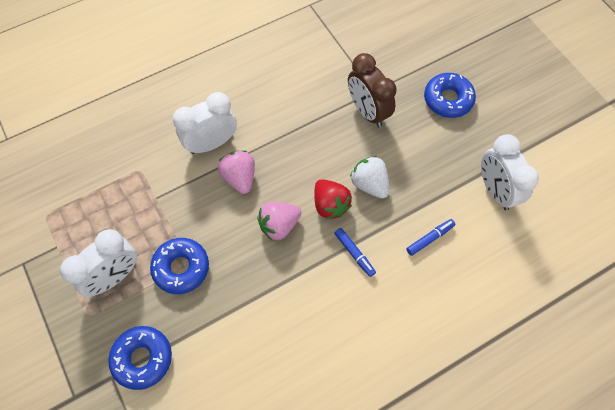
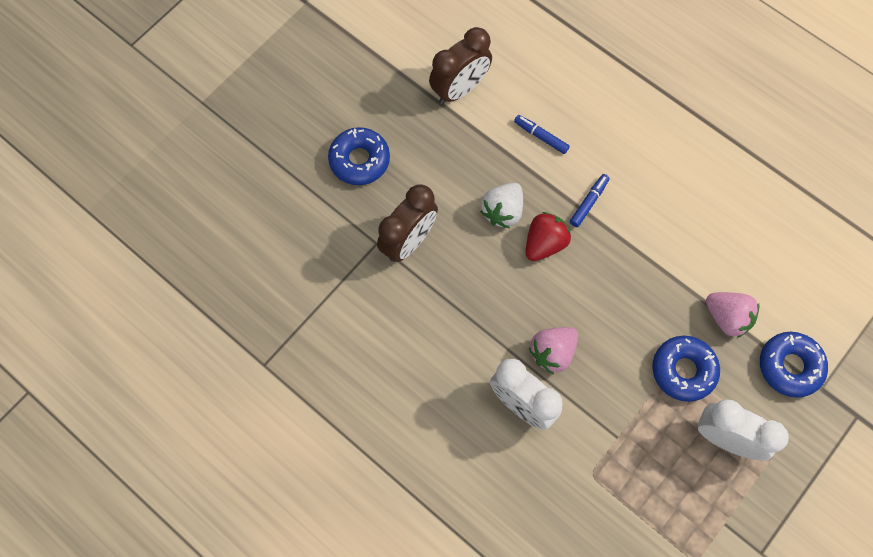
camera: 110 degrees left, 5 degrees up
(279, 225) = (591, 287): pink strawberry -> pink strawberry (727, 317)
(495, 190) = (460, 89): white clock -> brown clock

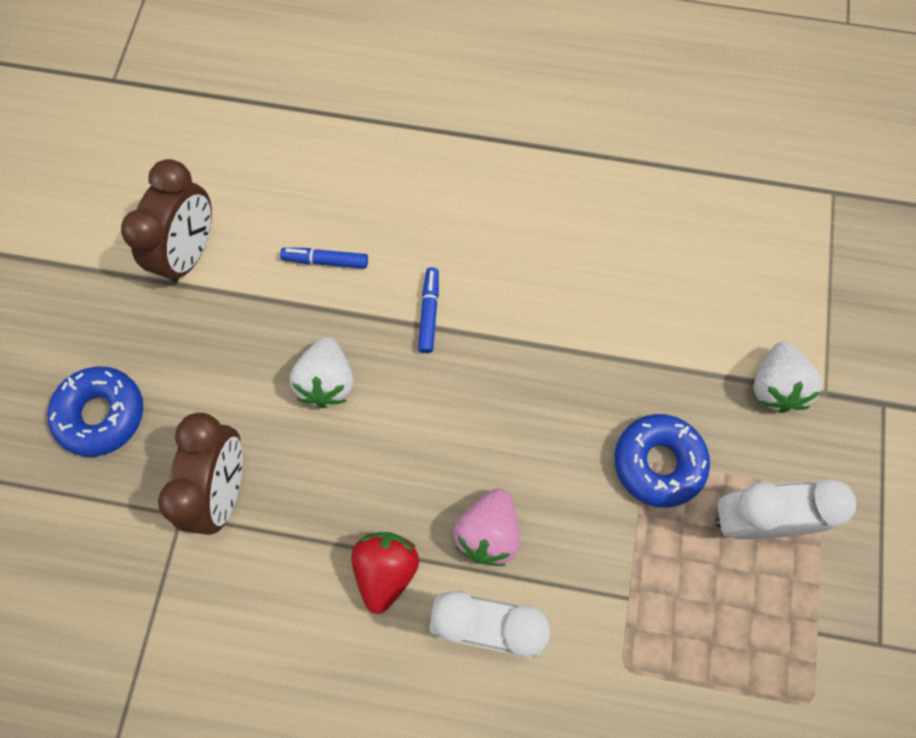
camera: 30 degrees left, 0 degrees up
(544, 243) = (402, 395): red strawberry -> red strawberry (386, 570)
(727, 317) = (671, 367): pink strawberry -> none
(789, 366) = (775, 386): blue donut -> white strawberry

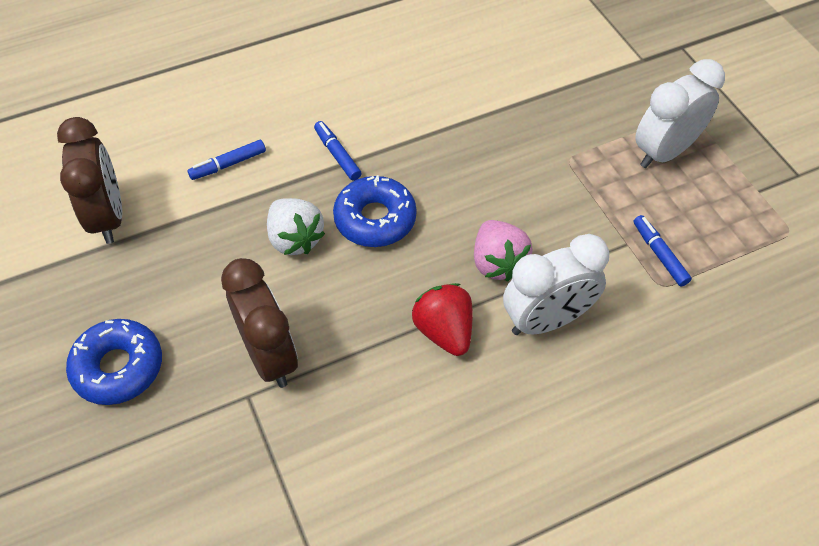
camera: 35 degrees left, 15 degrees down
(651, 633) = (659, 254): none -> blue marker
(658, 463) = (575, 155): blue donut -> blue donut (375, 219)
(775, 386) = (610, 72): white strawberry -> none

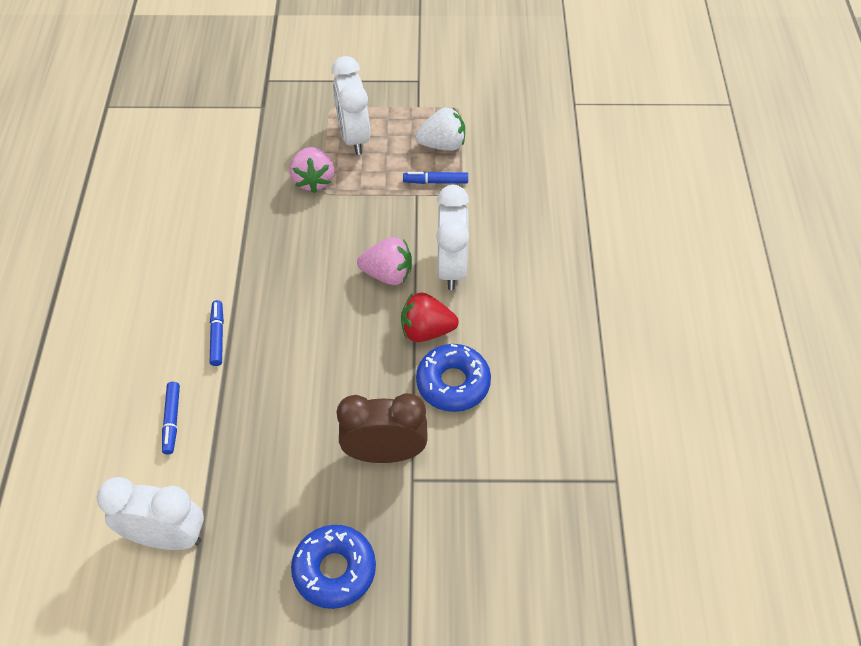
camera: 65 degrees left, 0 degrees up
(108, 217) = (167, 536): brown clock -> white clock
(295, 239) = (284, 397): white strawberry -> white strawberry (442, 144)
(337, 155) = (217, 336): blue marker -> blue marker turned 90 degrees clockwise
(375, 219) = (300, 335): blue donut -> blue donut (453, 383)
(578, 144) = (313, 180): none -> pink strawberry

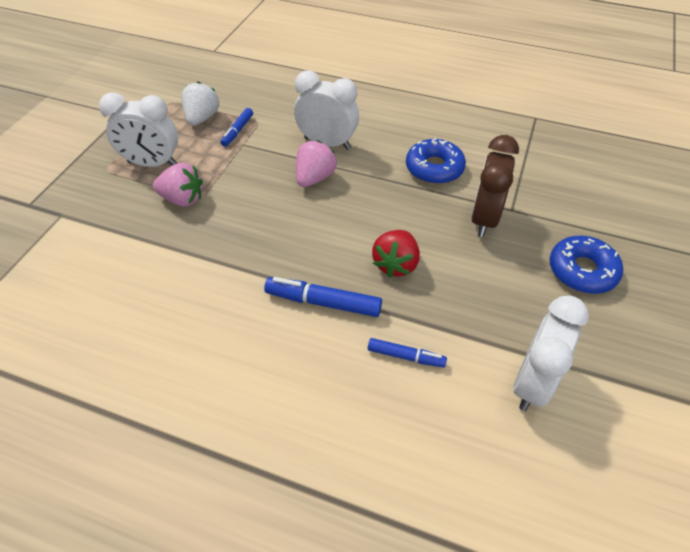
camera: 70 degrees left, 5 degrees down
(217, 336) = (323, 302): blue marker -> blue marker, size x1.61
(426, 330) = (380, 170): red strawberry -> red strawberry (395, 264)

